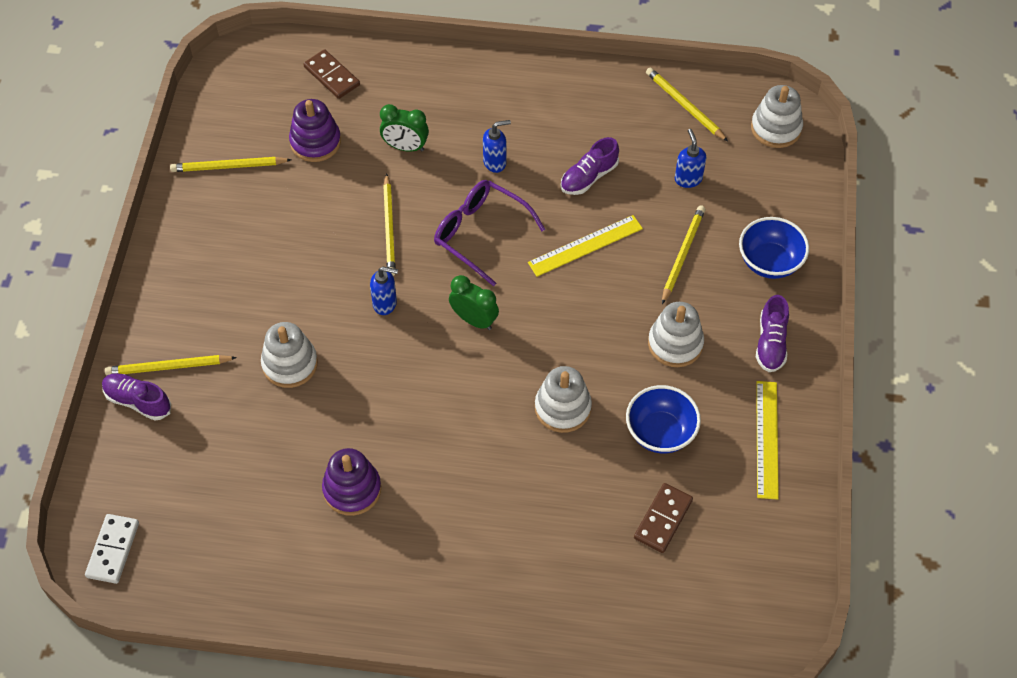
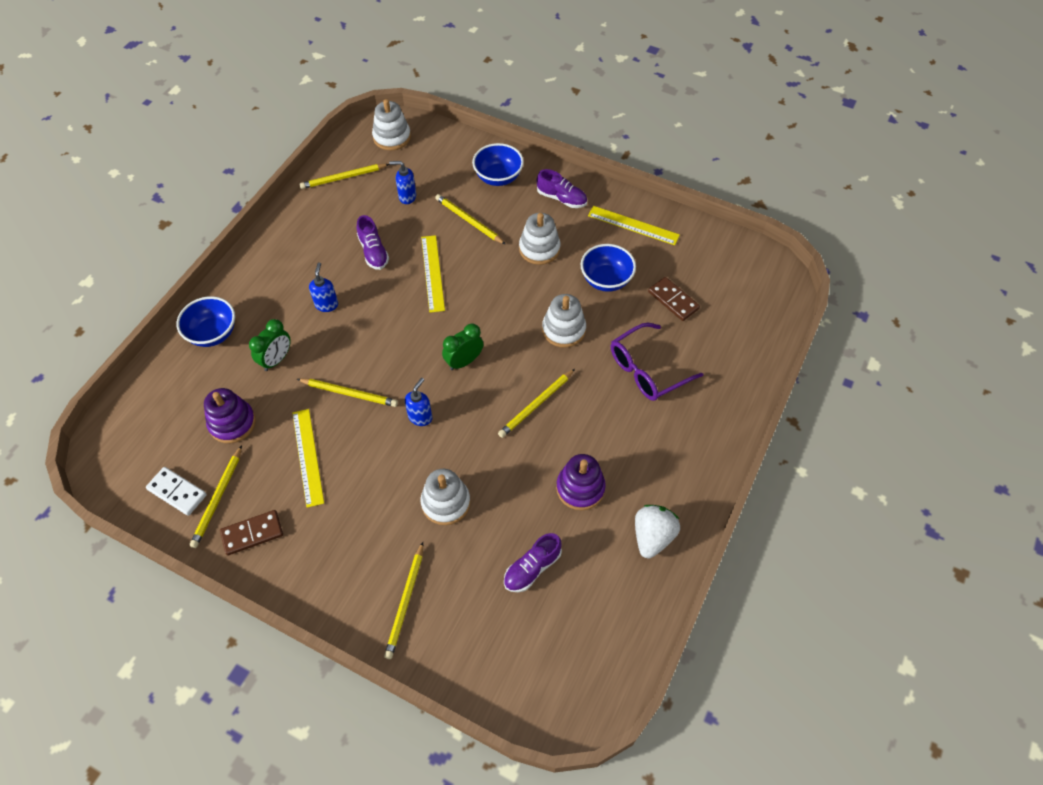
camera: 70 degrees left, 0 degrees up
(113, 550) = (571, 694): white domino -> white domino (177, 492)
(138, 401) = (429, 637): purple shoe -> purple shoe (532, 568)
(300, 221) = (308, 457): none -> yellow ruler
(316, 581) = (652, 536): none -> white strawberry
(332, 76) = (170, 392): brown domino -> brown domino (252, 533)
(415, 80) = (213, 333): none -> blue bowl
(444, 411) = (536, 405): none -> yellow pencil
(481, 234) = (388, 334): purple glasses -> purple glasses (647, 370)

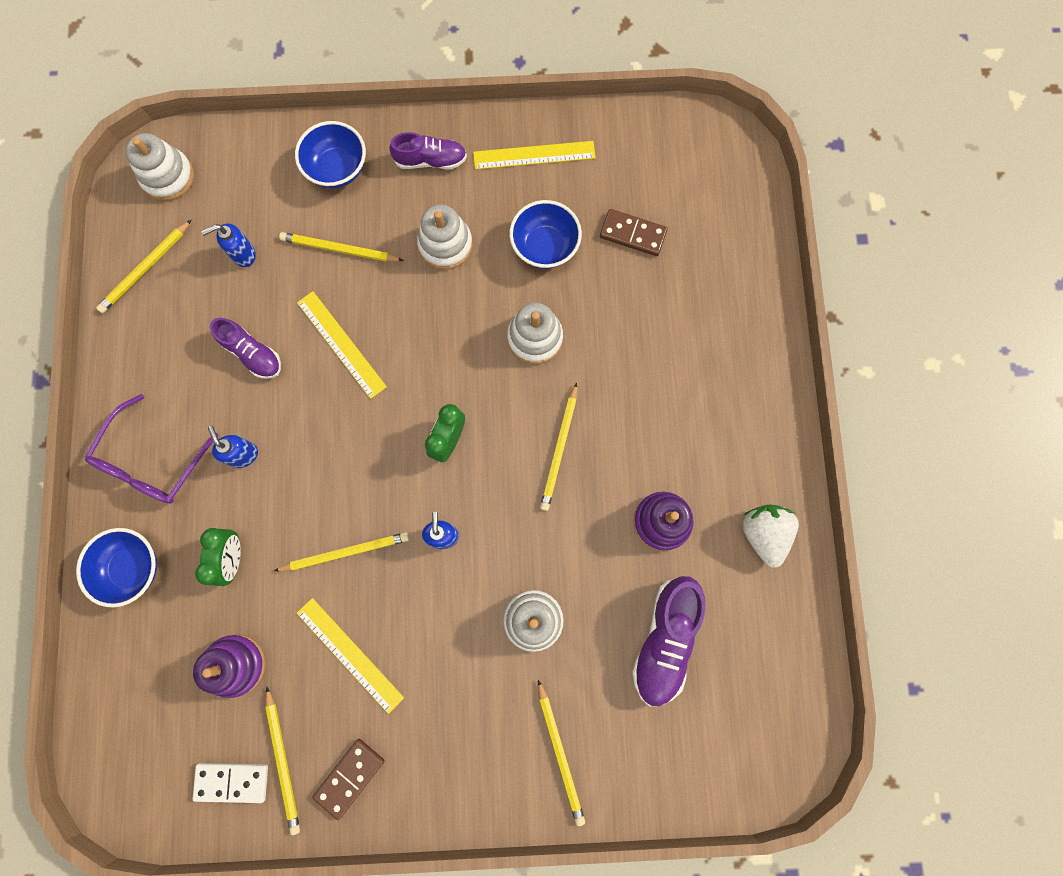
camera: 30 degrees left, 20 degrees up
(532, 568) = (665, 640): purple shoe -> purple shoe, size x1.55
(647, 370) = (653, 339): purple glasses -> purple glasses (152, 460)

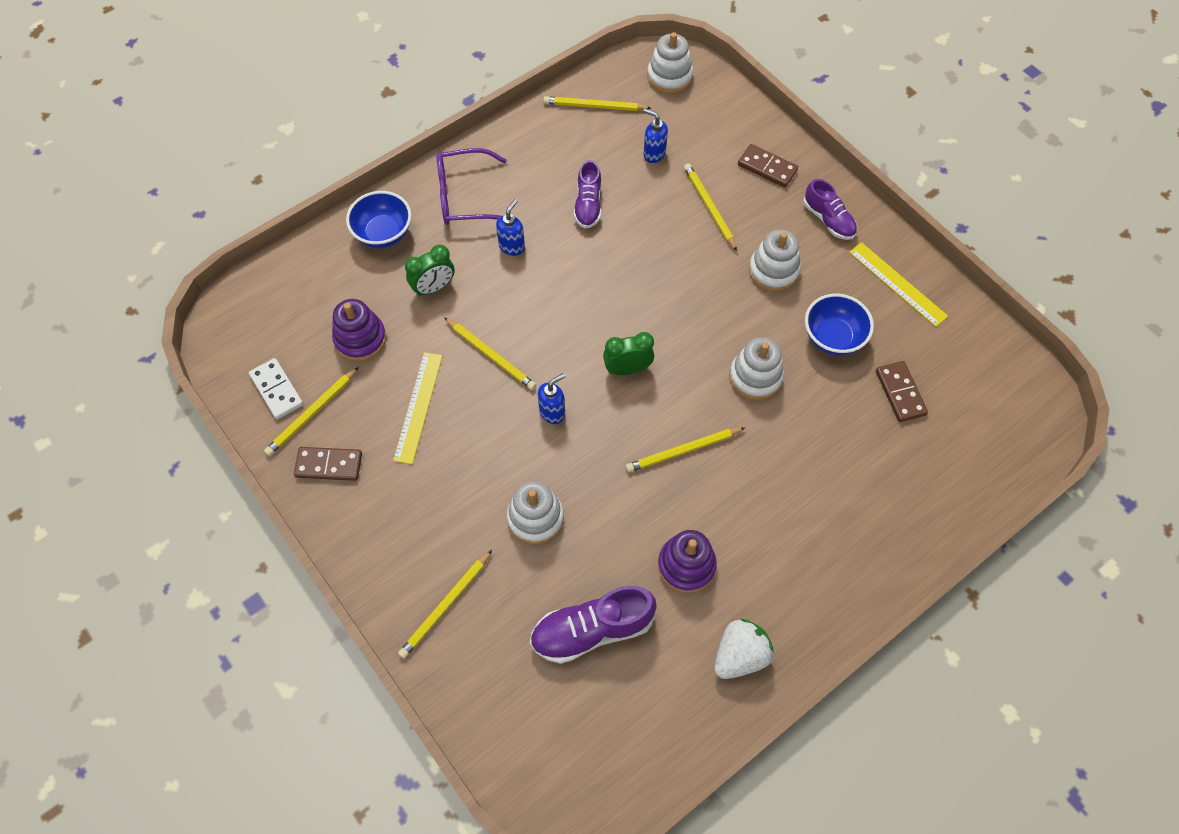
camera: 55 degrees right, 15 degrees down
(337, 169) = (767, 168): blue bowl -> brown domino
(341, 344) = (641, 254): yellow ruler -> none

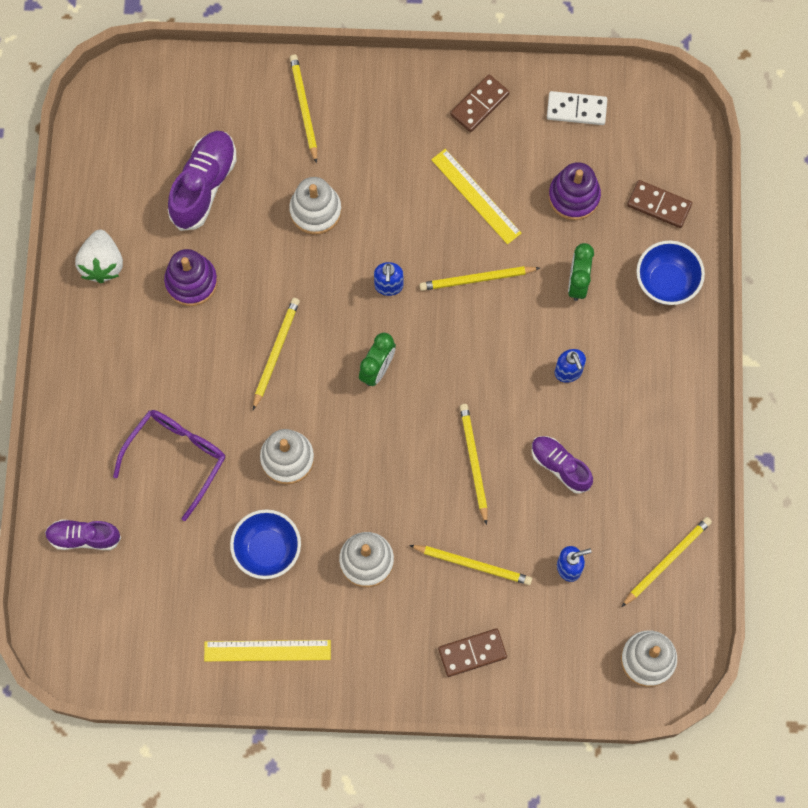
camera: 130 degrees right, 10 degrees up
(312, 413) = (534, 120): yellow pencil -> yellow pencil (473, 462)
(466, 196) = (652, 374): purple glasses -> purple glasses (176, 458)
(828, 220) = (375, 654): purple shoe -> purple shoe (84, 537)
(900, 393) = (178, 555): brown domino -> brown domino (659, 205)

